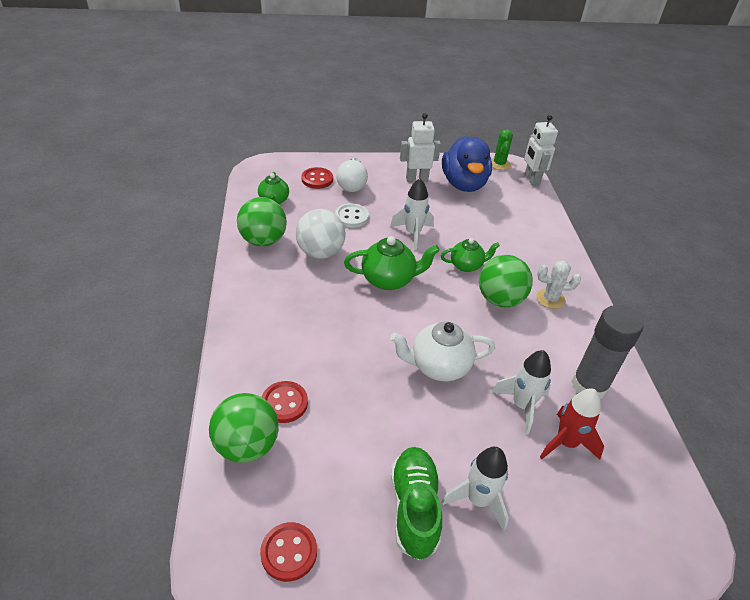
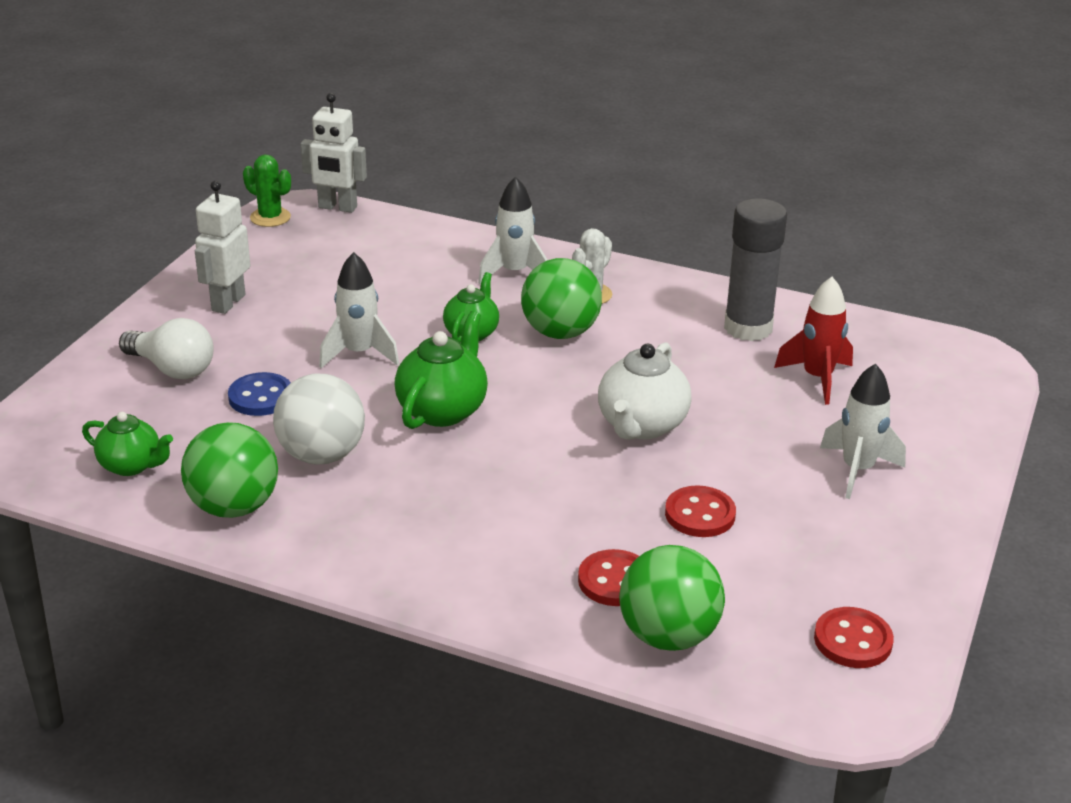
camera: 60 degrees left, 10 degrees down
(317, 179) = (118, 401): red button -> red button (700, 514)
(351, 217) = (261, 397): white button -> blue button
(414, 508) = (843, 521): green shoe -> none
(464, 184) = (286, 266): blue duck -> none
(522, 405) = (746, 387): white rocket -> white rocket (514, 273)

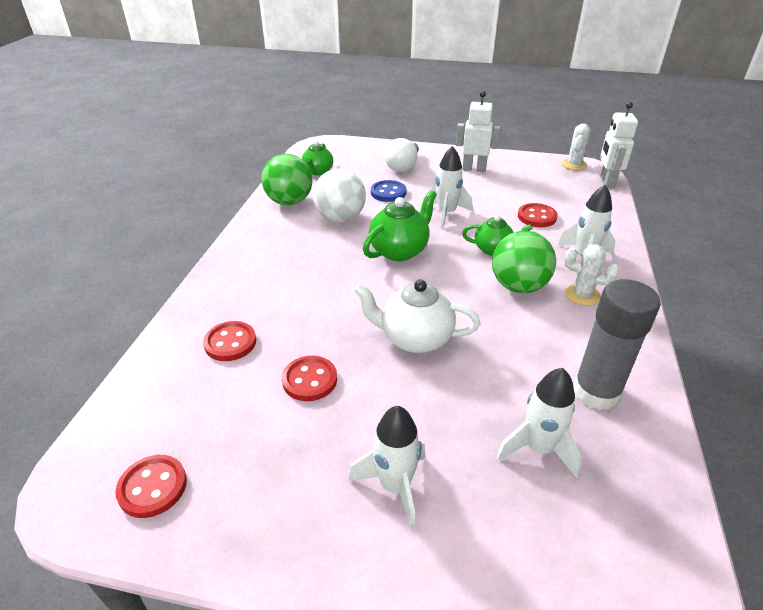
camera: 80 degrees right, 5 degrees up
(270, 217) = (574, 165): green cactus -> white cactus
(404, 282) = (537, 217): none -> red button
(443, 410) = (399, 250): green teapot -> green teapot turned 60 degrees counterclockwise
(668, 636) = (171, 374): green ball -> none
(817, 378) = (538, 449): red rocket -> white rocket

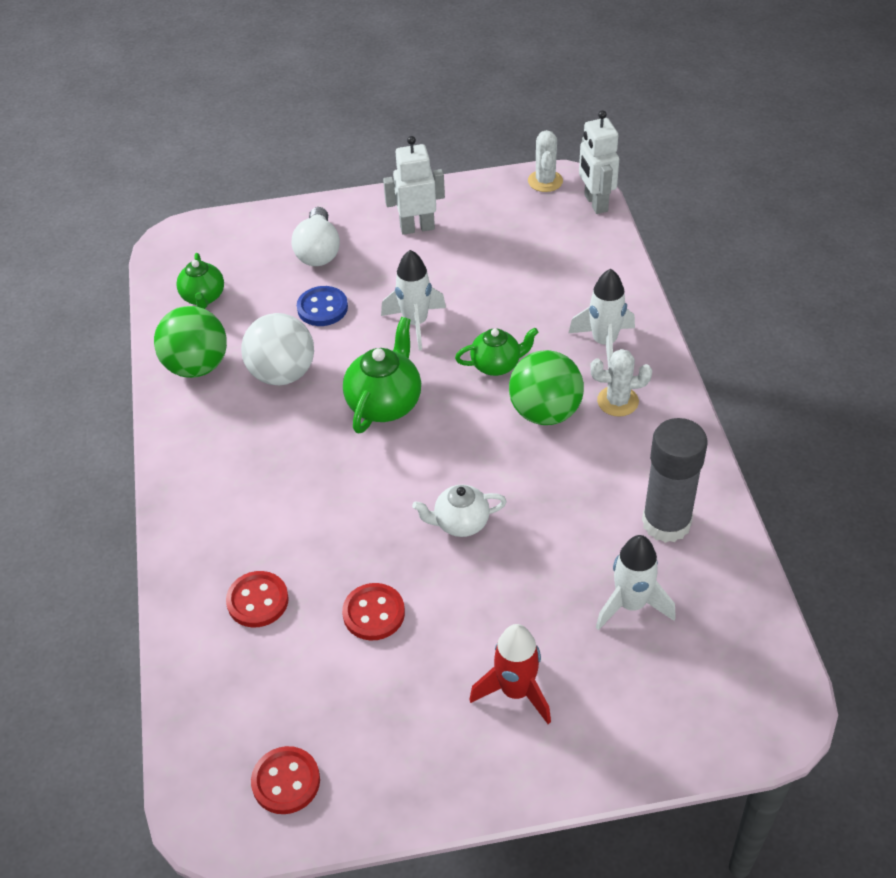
camera: 20 degrees left, 10 degrees up
(395, 486) = (515, 691): white rocket -> red rocket
(415, 339) = (460, 523): white teapot -> white teapot, size x0.65
(537, 217) = (529, 293): red button -> none

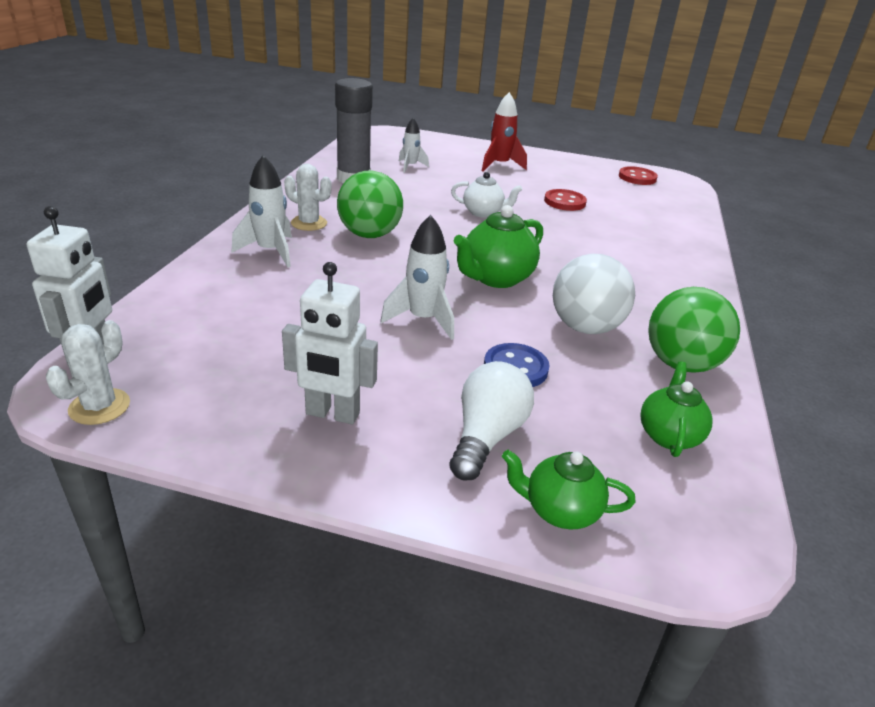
camera: 160 degrees left, 15 degrees down
(257, 601) = (641, 225): red button -> none
(496, 365) = (376, 269): green teapot -> green teapot (559, 511)
(631, 605) = (410, 166): white rocket -> white rocket, size x0.66

